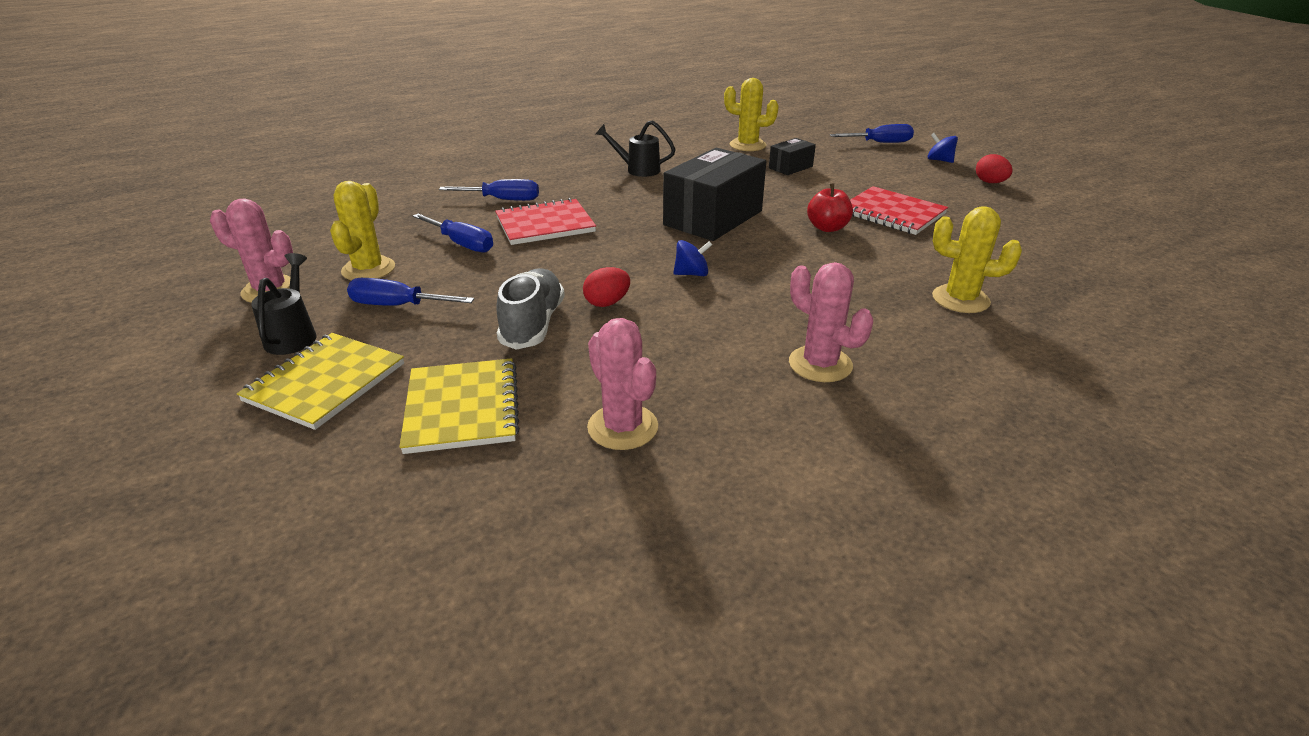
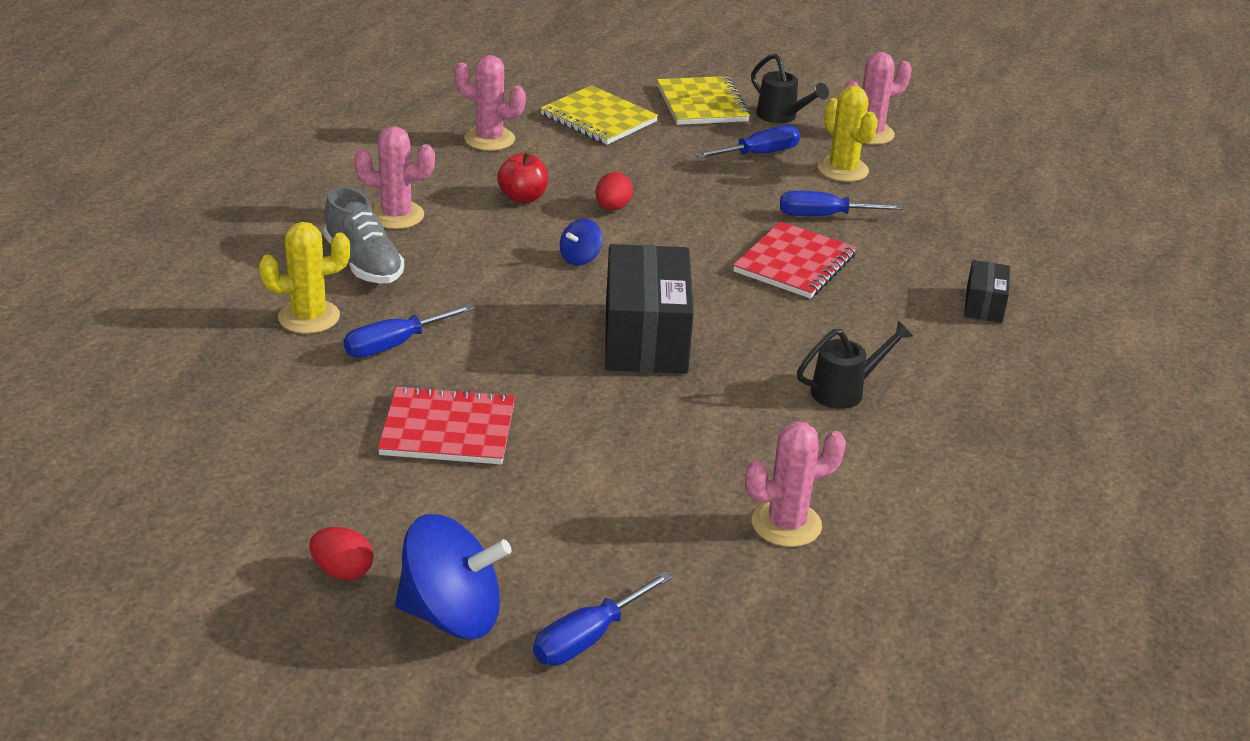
camera: 140 degrees right, 0 degrees up
(503, 200) = (895, 279): blue screwdriver -> blue screwdriver (394, 345)
(533, 324) = (640, 174): grey shoe -> grey shoe (364, 263)
(747, 145) = (786, 524): yellow cactus -> pink cactus
(790, 167) = (662, 485): black box -> black box (984, 305)
(827, 228) = (506, 370): red apple -> red apple (523, 197)
(939, 160) = (452, 615): blue spinning top -> blue spinning top, size x2.05

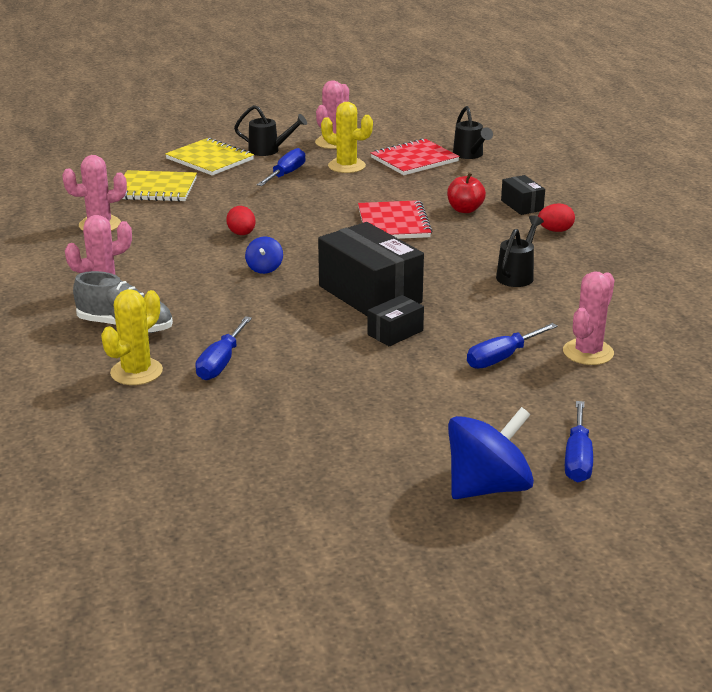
camera: 35 degrees left, 5 degrees down
(342, 571) = (388, 499): red egg -> red egg (555, 230)
(448, 429) = (329, 393): red notebook -> red notebook (414, 160)
(523, 197) = (175, 249): red apple -> red apple (465, 209)
(608, 395) = (395, 333): none -> black box
(824, 216) = (372, 193): blue screwdriver -> blue screwdriver (502, 358)
(1015, 213) = (470, 155): none -> black watering can

